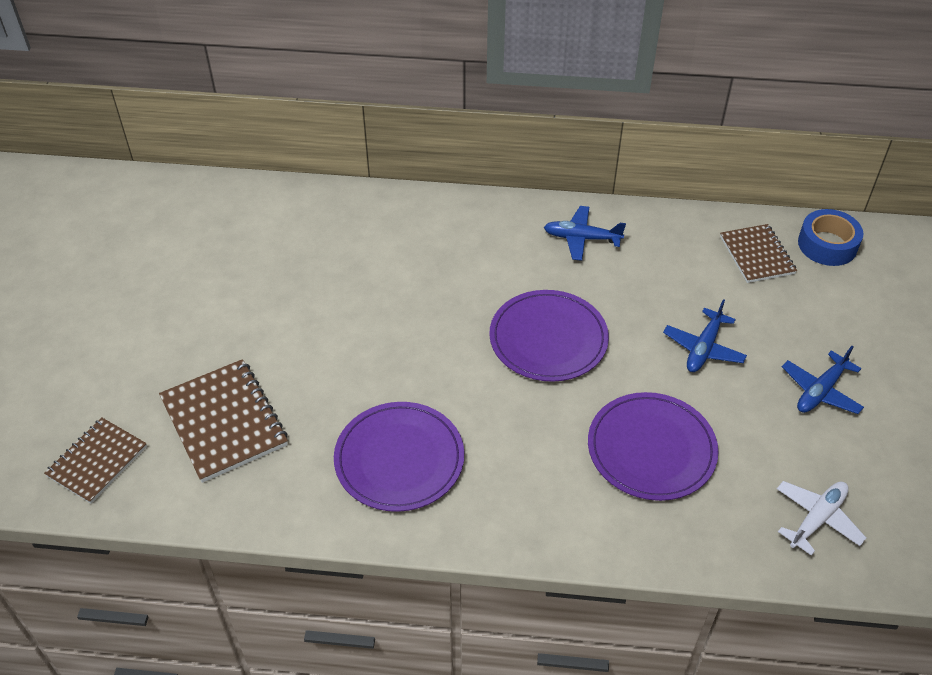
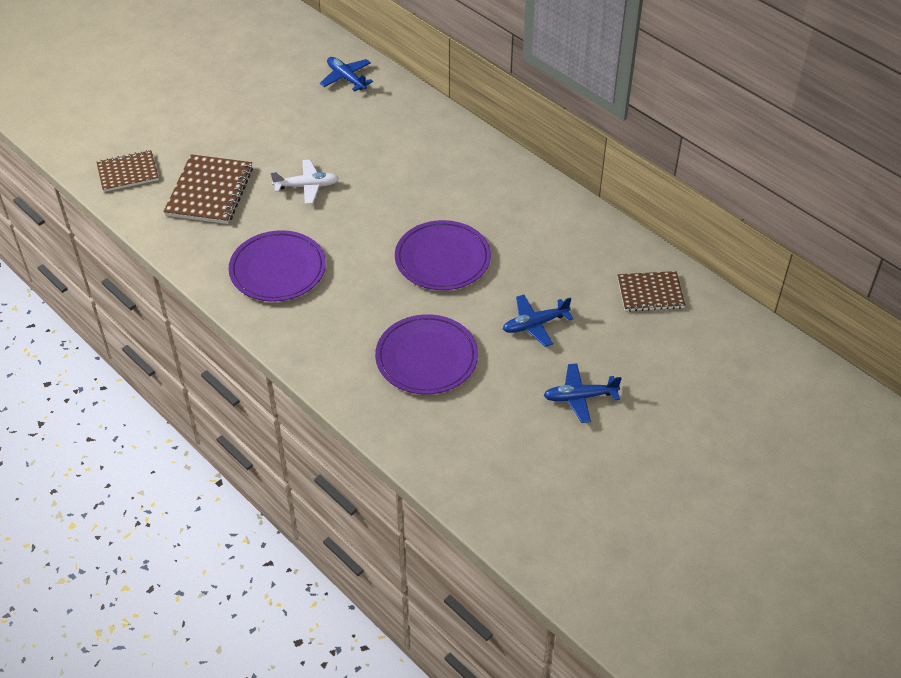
camera: 40 degrees right, 0 degrees up
(581, 238) = (540, 212): blue plane -> blue plane (346, 78)
(757, 255) = (650, 293): brown notebook -> brown notebook turned 60 degrees clockwise
(817, 519) = (478, 460): white plane -> white plane (307, 186)
(827, 245) = (713, 317): blue tape -> none

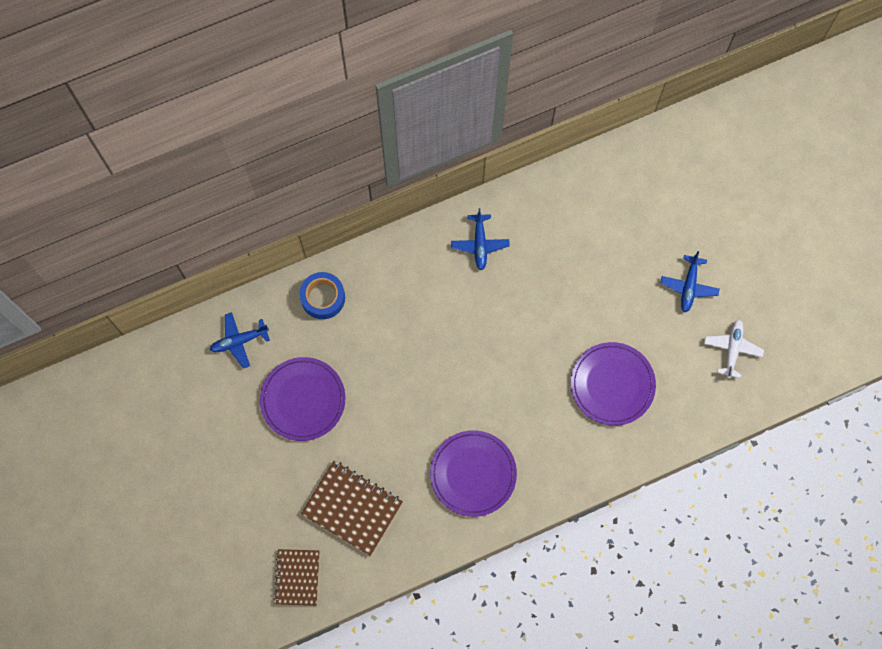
camera: 70 degrees left, 25 degrees up
(307, 186) = (378, 420): white plane -> white plane (732, 349)
(415, 118) = (323, 298): none -> blue tape
(442, 258) = (509, 335): purple plate -> purple plate (303, 399)
(535, 324) = (606, 290): blue plane -> blue plane (480, 244)
(650, 293) = (603, 191): brown notebook -> none

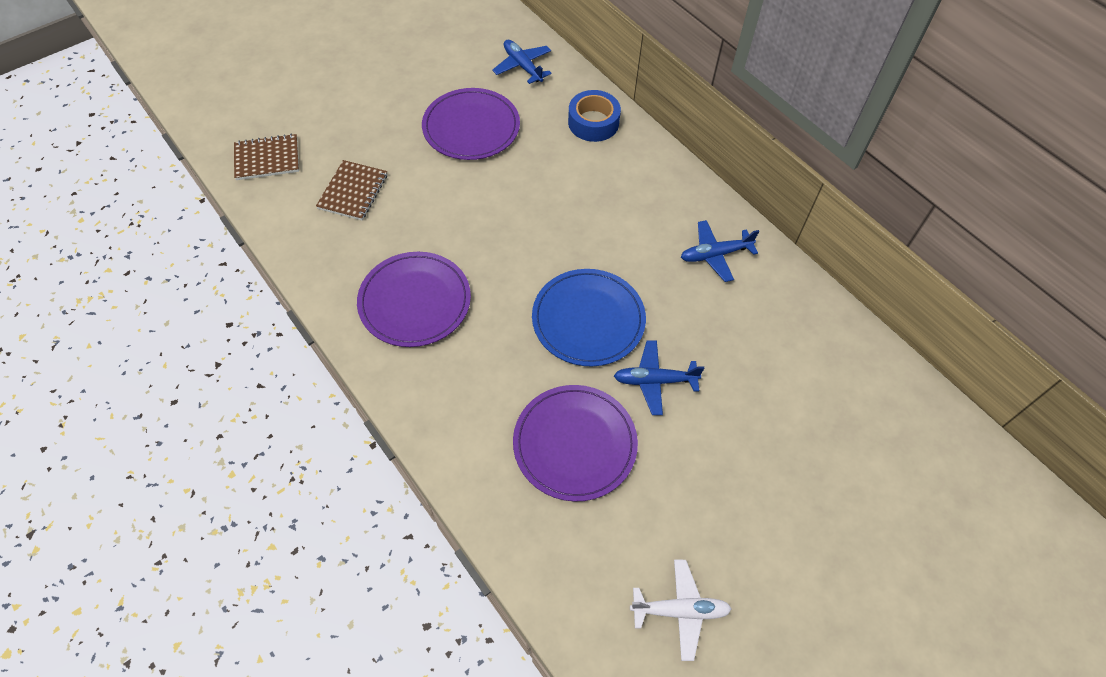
camera: 75 degrees right, 15 degrees down
(352, 508) = (353, 192): brown notebook -> brown notebook, size x0.66
(516, 351) = (588, 319): none -> blue plate
(689, 286) = (757, 524): blue plane -> blue plane (654, 381)

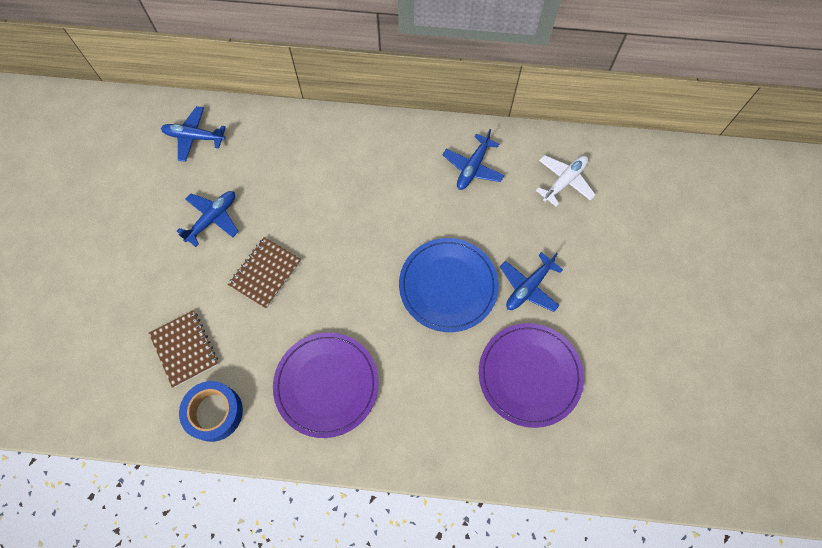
camera: 45 degrees left, 10 degrees up
(267, 159) = (83, 387): brown notebook -> brown notebook (265, 273)
(471, 127) = (212, 219): purple plate -> blue plane
(593, 122) = (294, 139): blue tape -> blue tape (214, 412)
(680, 610) = (686, 411): white plane -> white plane (564, 181)

